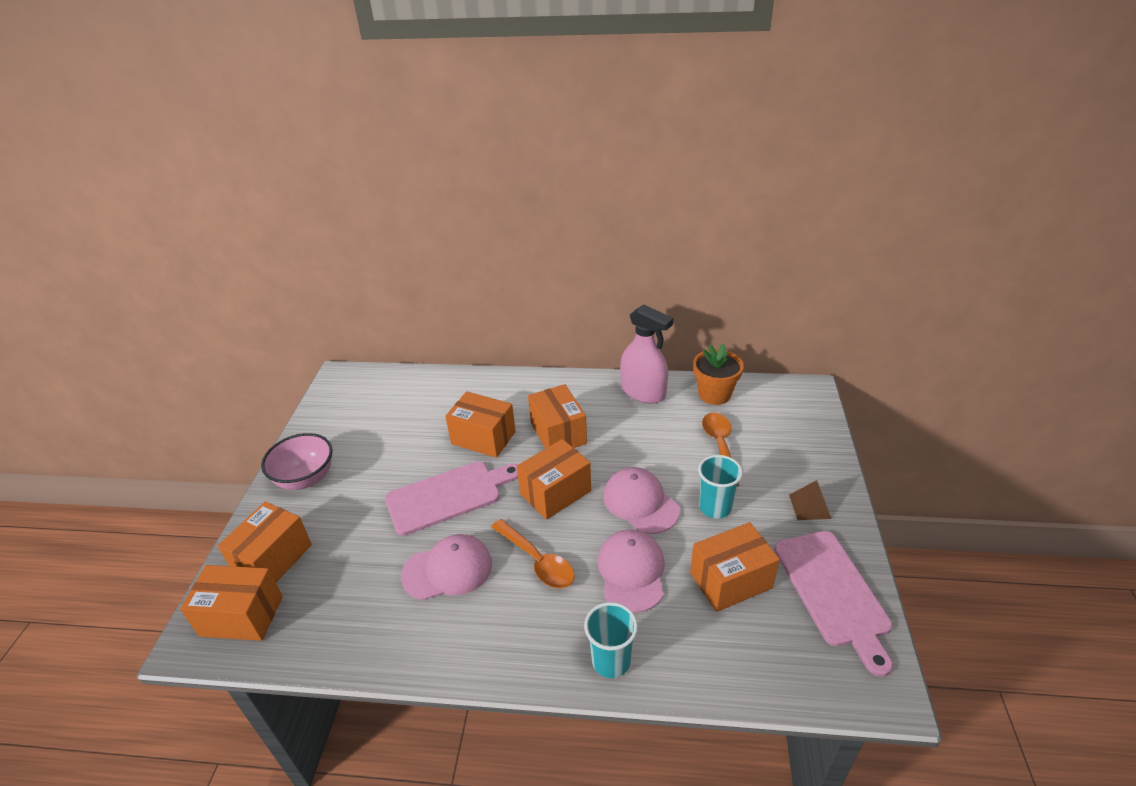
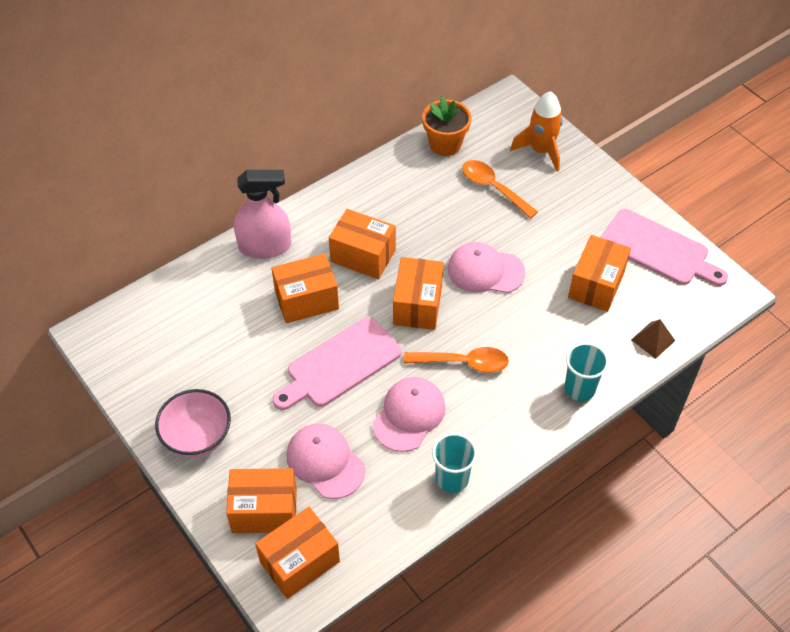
camera: 45 degrees left, 15 degrees up
(273, 559) = (264, 510): orange box -> orange box turned 75 degrees counterclockwise
(448, 496) = (339, 364): pink cutting board -> pink cutting board turned 150 degrees counterclockwise
(631, 572) = (532, 324): pink cap -> pink cap (325, 462)
(643, 392) = (389, 176): pink spray bottle -> pink spray bottle (265, 246)
(715, 507) = (537, 240): turquoise cup -> turquoise cup (452, 479)
(796, 442) = (541, 151): none -> orange rocket
(809, 506) = (594, 198): brown pyramid -> brown pyramid (653, 340)

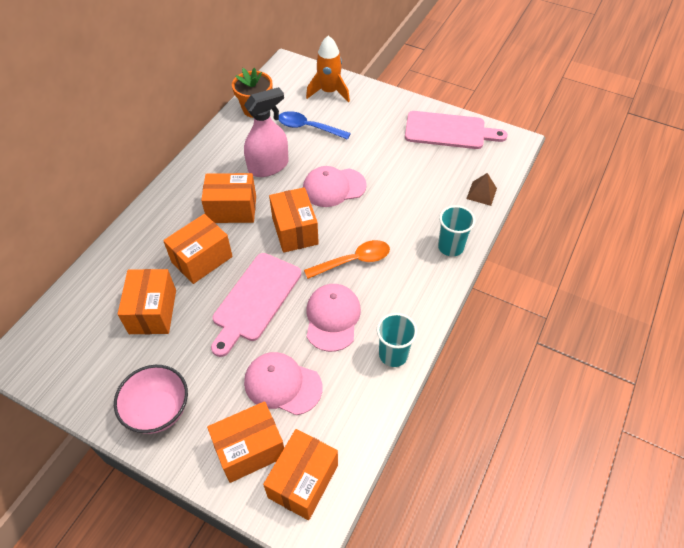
camera: 25 degrees left, 0 degrees up
(265, 246) = (146, 230): pink spray bottle -> pink spray bottle (268, 166)
(493, 188) = (308, 128): orange spoon -> blue spoon
(596, 285) = (420, 169): orange box -> orange box (153, 311)

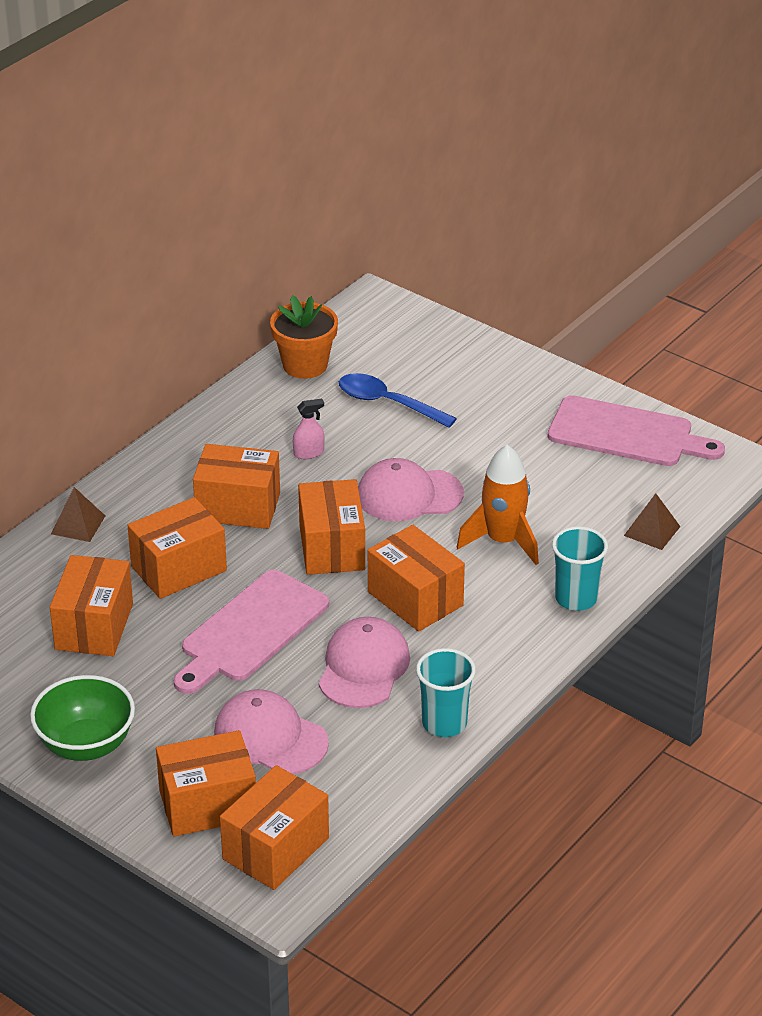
camera: 10 degrees right, 15 degrees down
(133, 235) = (78, 525): none -> brown pyramid
(158, 410) = (86, 745): pink bowl -> green bowl
(268, 166) = (308, 453): pink spray bottle -> pink spray bottle, size x0.44
(329, 92) = (437, 352): orange rocket -> orange rocket (503, 541)
(353, 261) = (415, 599): orange spoon -> orange box

